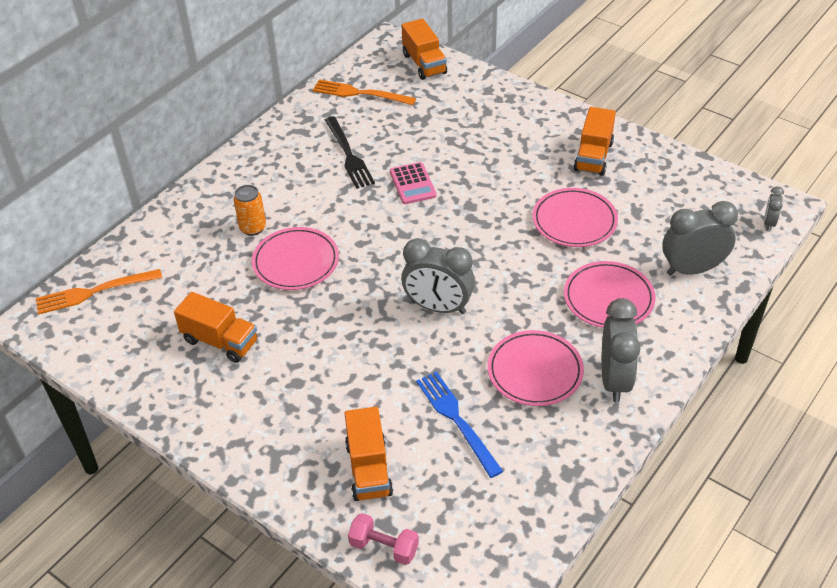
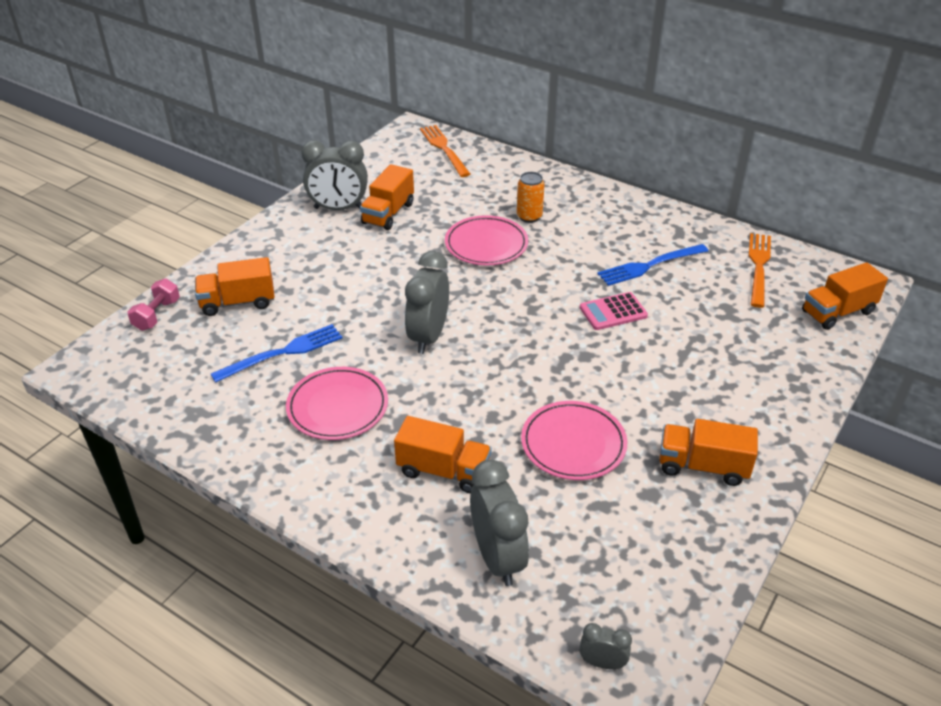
camera: 85 degrees right, 5 degrees down
(349, 155) = (649, 266): black fork -> blue fork
(608, 298) = (443, 470): pink plate -> orange truck
(614, 380) = (320, 470): grey clock -> grey clock (338, 208)

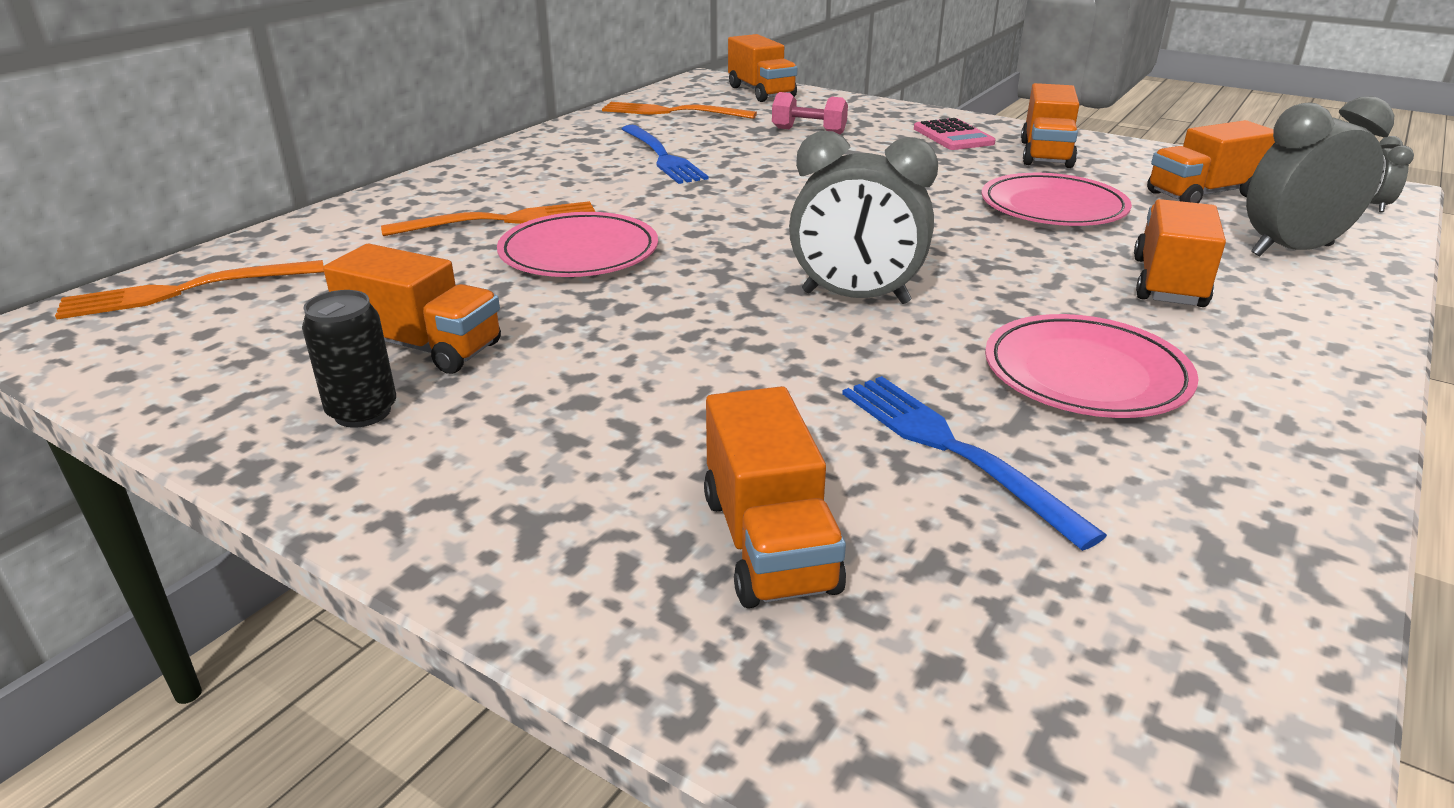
camera: 90 degrees left, 10 degrees down
(157, 315) = (848, 720): pink dumbbell -> pink dumbbell (808, 131)
(338, 208) = (362, 412): grey clock -> black can
(529, 216) = (502, 220): orange can -> orange fork
(613, 312) = (770, 179): pink calculator -> pink calculator (953, 136)
(614, 544) = (1203, 194): none -> orange truck

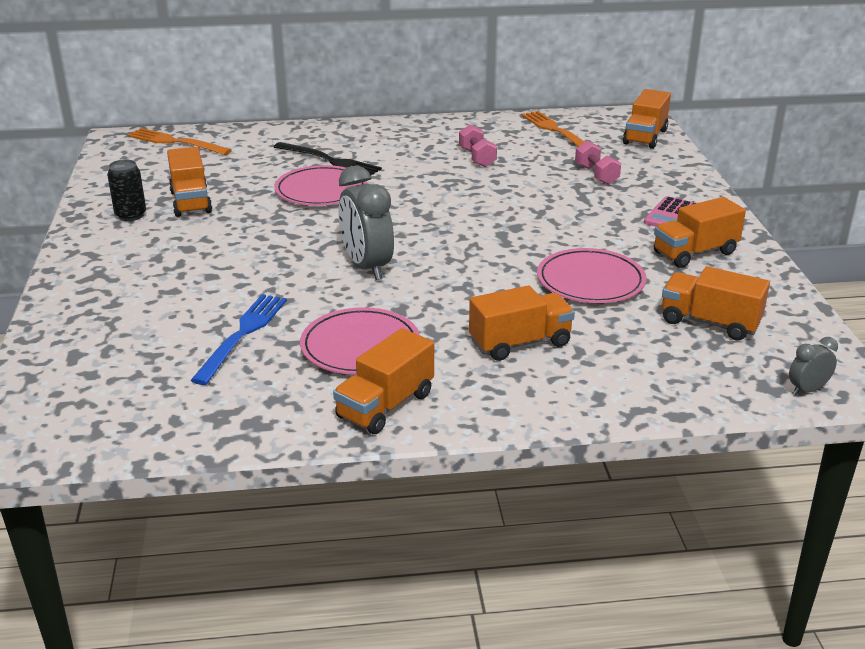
camera: 50 degrees right, 0 degrees up
(502, 220) = (330, 161): orange fork -> black fork
(663, 157) = (477, 158): blue fork -> pink dumbbell
(768, 542) = (130, 319): orange truck -> orange truck (385, 405)
(1291, 250) = (646, 372): grey clock -> none

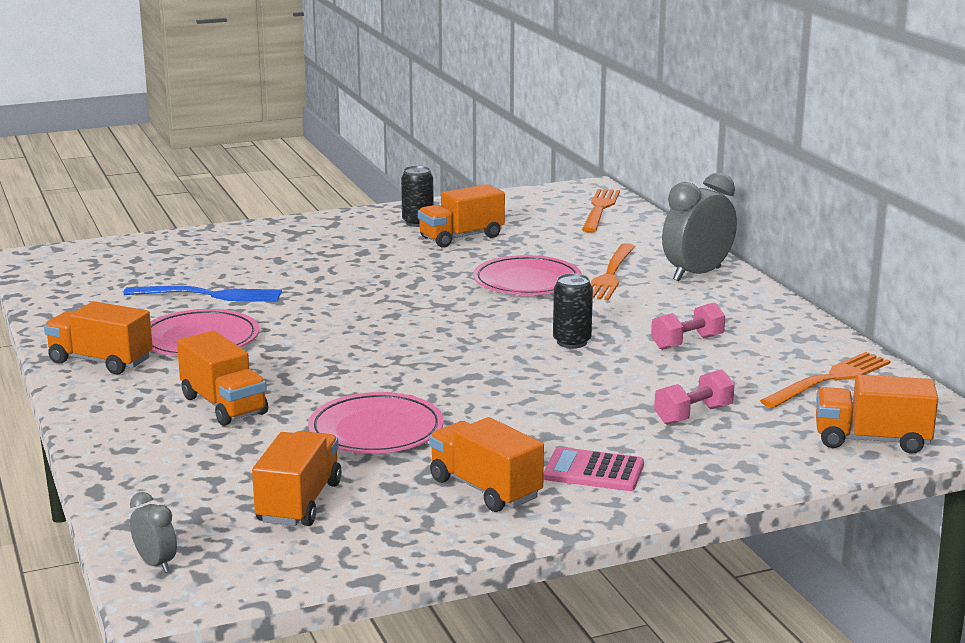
camera: 75 degrees right, 10 degrees down
(330, 161) = (610, 275): black fork -> orange fork
(367, 267) = (358, 323): grey clock -> grey clock (697, 274)
(456, 192) = (572, 342): none -> black can

